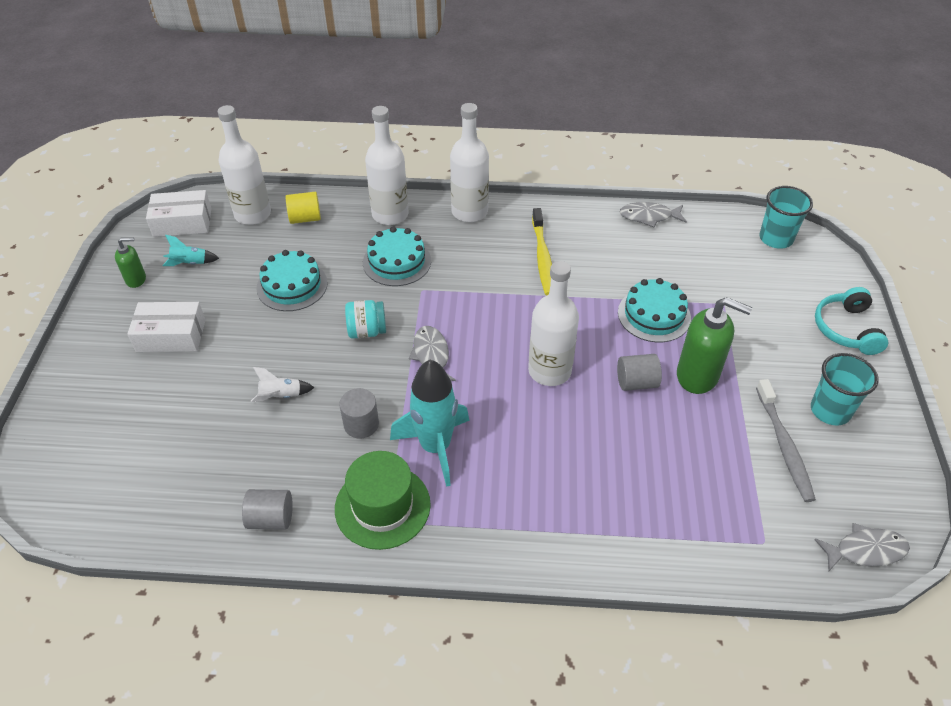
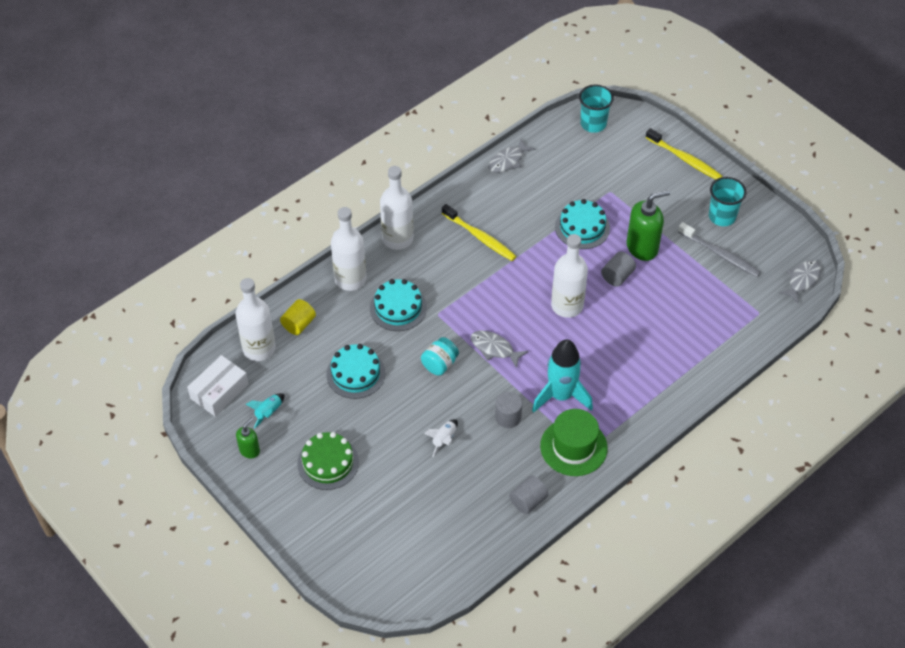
camera: 45 degrees left, 5 degrees up
(171, 335) = (328, 462): white box -> green cake
(846, 329) = (685, 159): turquoise headphones -> yellow toothbrush

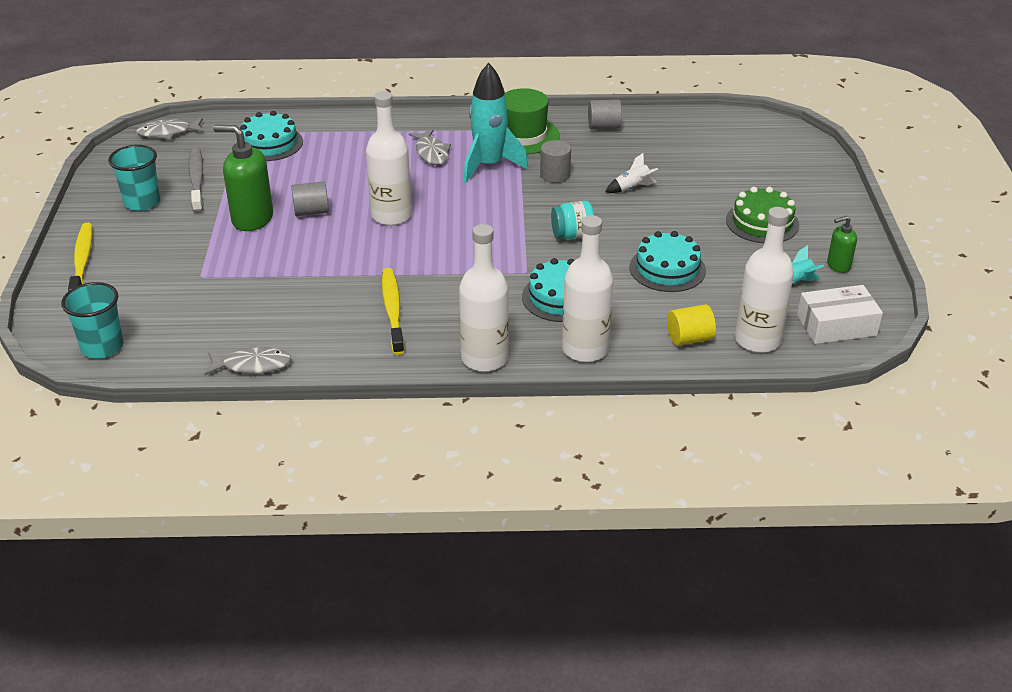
camera: 140 degrees left, 15 degrees down
(494, 349) = (504, 221): grey fish -> grey fish (431, 153)
(582, 227) = (279, 263): turquoise cake -> turquoise cake (269, 143)

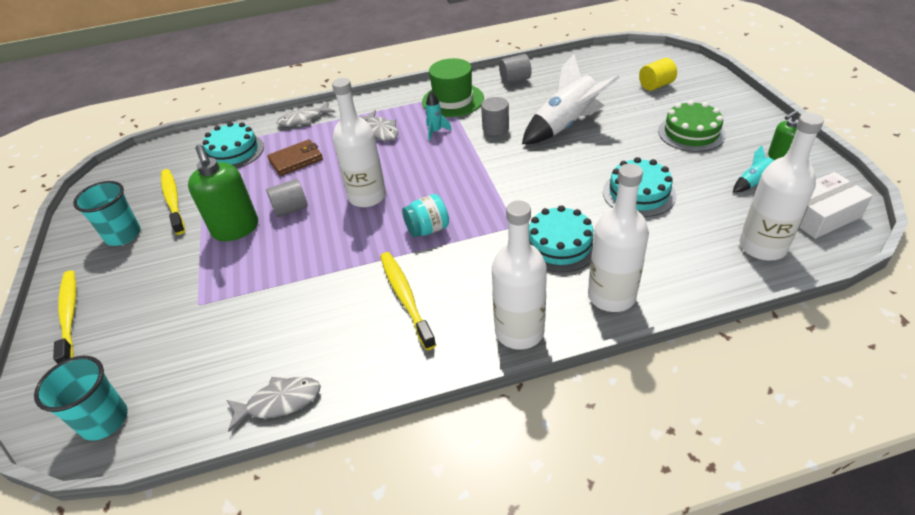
camera: 10 degrees left, 5 degrees up
(168, 133) = (137, 161): grey fish -> grey fish (304, 119)
(197, 180) = (173, 201): grey toothbrush -> yellow toothbrush
(252, 219) = (236, 229): green soap dispenser -> green soap dispenser turned 120 degrees counterclockwise
(332, 165) = (296, 160): none -> brown wallet
(489, 166) = (436, 132): turquoise rocket -> turquoise rocket, size x0.46
(572, 235) = (538, 180): turquoise jar -> turquoise jar (428, 229)
(632, 188) = (566, 126): white rocket -> white rocket, size x2.16
(689, 338) = (701, 260): yellow cylinder -> yellow cylinder (656, 85)

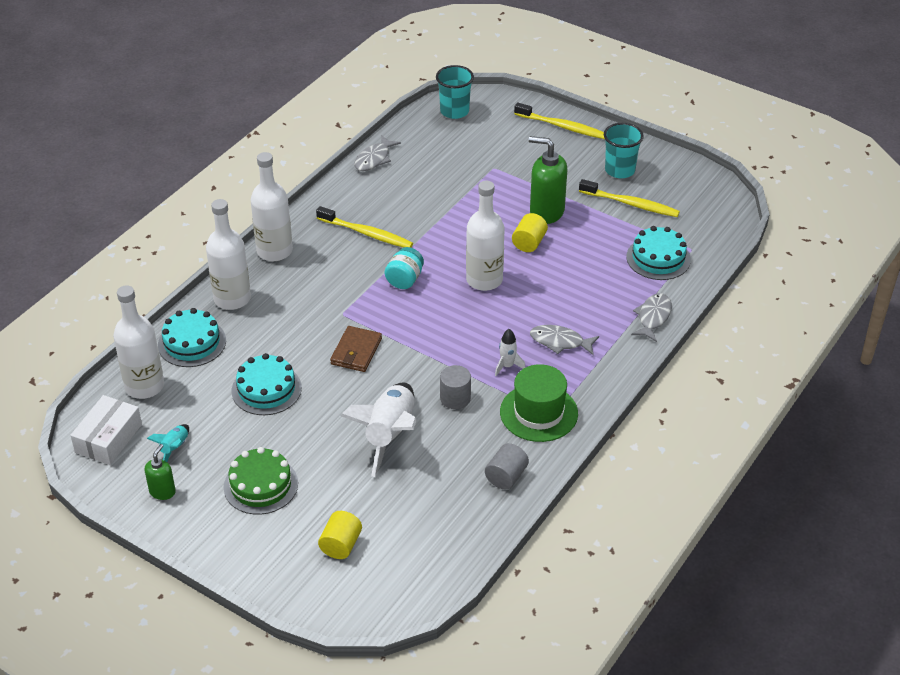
camera: 135 degrees right, 0 degrees up
(291, 209) = (529, 243): grey cylinder -> yellow cylinder
(296, 160) = (591, 278): brown wallet -> brown wallet (356, 351)
(436, 132) = (507, 366): turquoise rocket -> white rocket
(559, 244) = (295, 316): turquoise cake -> turquoise cake (192, 343)

